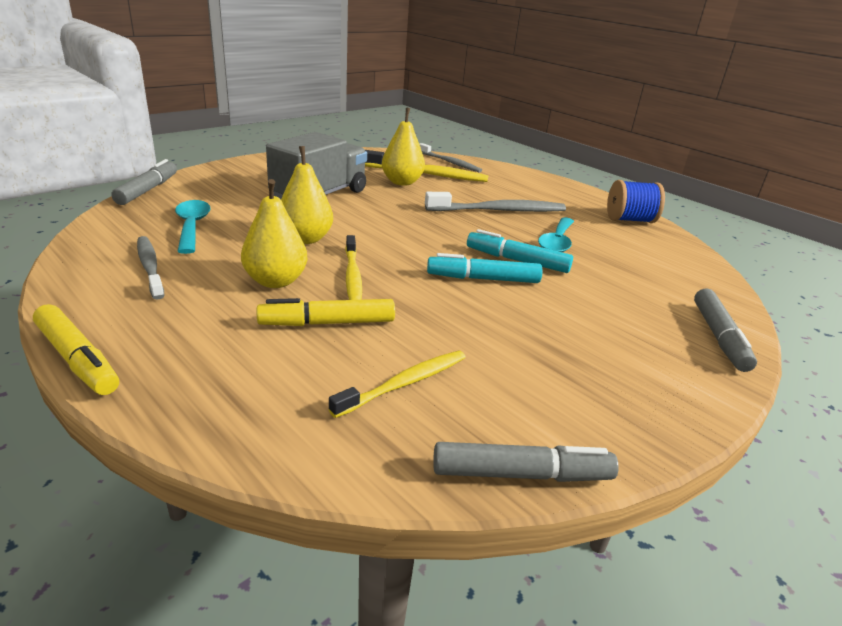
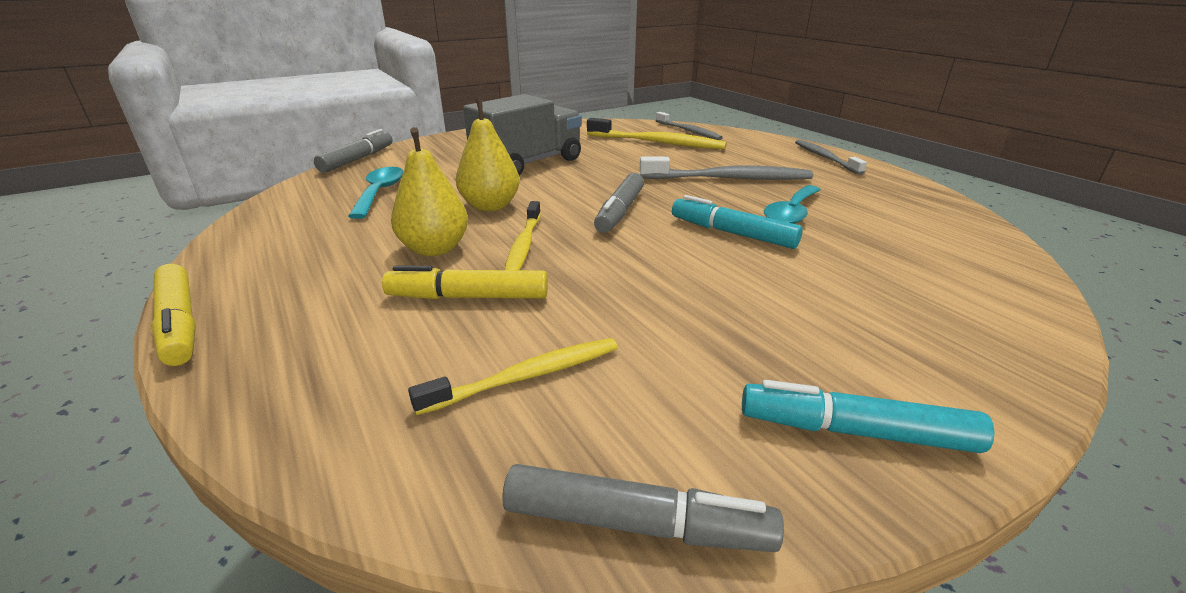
camera: 15 degrees right, 0 degrees up
(150, 267) = (313, 231): grey toothbrush -> grey toothbrush (825, 158)
(402, 182) = (625, 150): yellow pear -> none
(483, 279) = (681, 253): turquoise marker -> turquoise marker (856, 431)
(629, 220) = (897, 189): blue spool -> none
(719, 336) = (1004, 340): grey marker -> grey marker (620, 211)

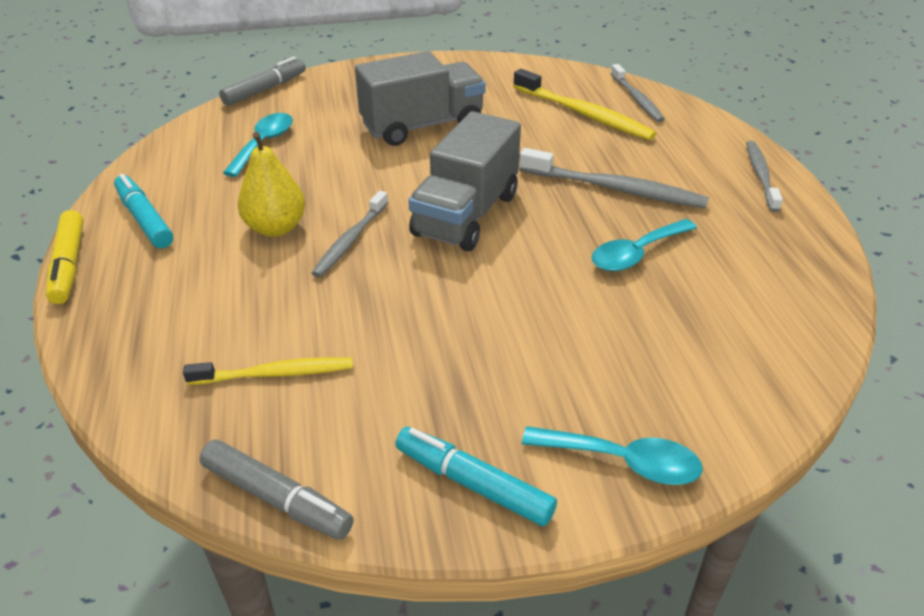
camera: 20 degrees right, 10 degrees up
(469, 297) = (275, 288): yellow marker -> none
(490, 206) = (351, 182): yellow pear -> none
(523, 245) = (350, 240): yellow toothbrush -> grey toothbrush
(620, 211) = (466, 215): grey marker -> grey truck
(732, 233) = (552, 267): turquoise marker -> turquoise marker (145, 219)
(970, 367) = (623, 461): none -> turquoise spoon

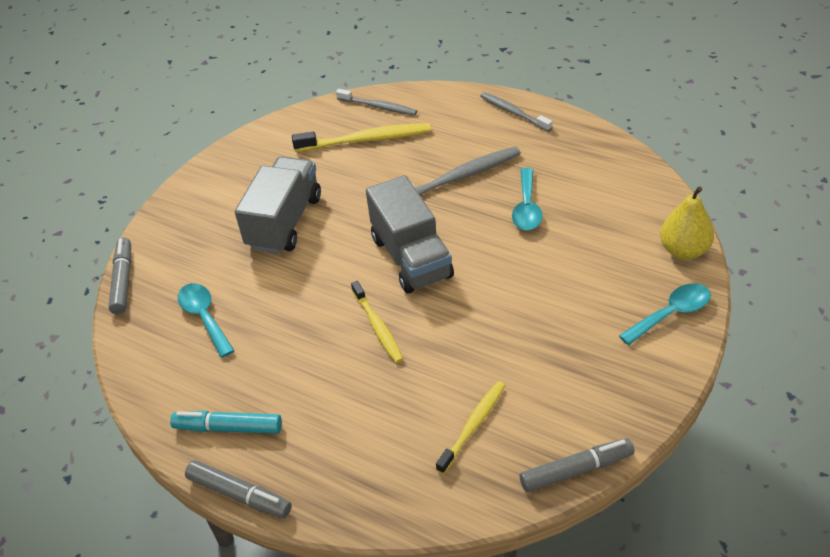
camera: 45 degrees left, 5 degrees up
(69, 264) = (239, 494): yellow marker -> grey marker
(276, 228) = (321, 358): yellow pear -> yellow pear (683, 250)
(350, 240) = (377, 326): grey toothbrush -> yellow toothbrush
(474, 484) = (637, 380): turquoise marker -> none

